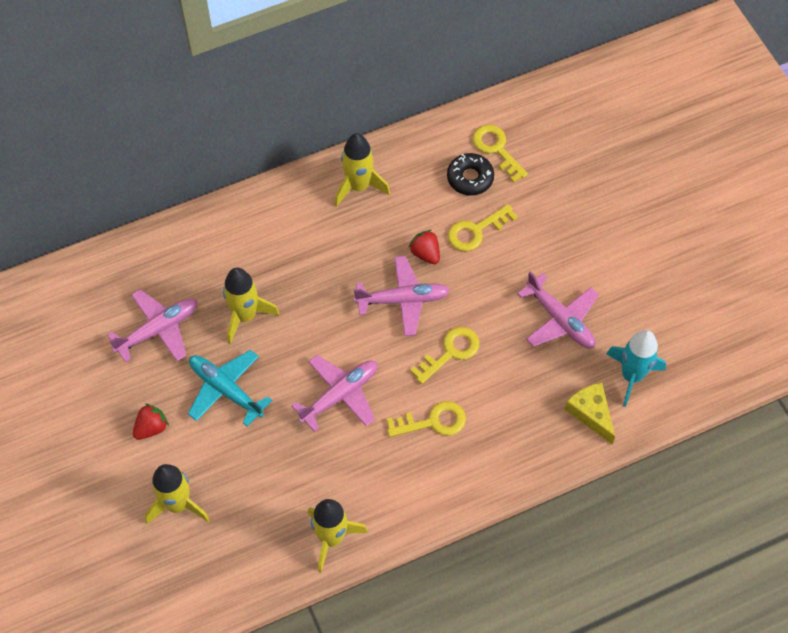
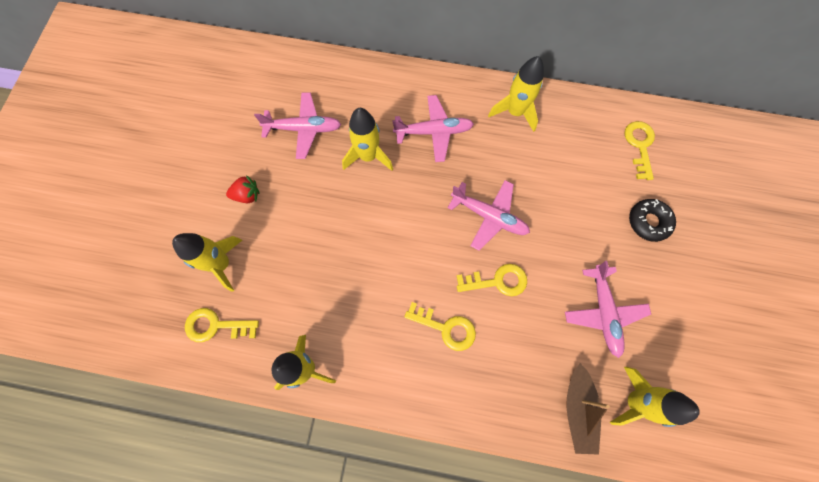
camera: 35 degrees right, 10 degrees up
(226, 389) = (316, 201): turquoise plane -> none
(340, 395) = (392, 259): pink plane -> pink plane (434, 132)
(425, 253) = (530, 192): red strawberry -> none
(470, 178) = (604, 155): black donut -> black donut (648, 222)
(476, 230) = (582, 198): yellow key -> yellow key (216, 325)
(591, 413) = (578, 409): yellow cheese -> brown boat
(631, 376) = (634, 401): turquoise rocket -> yellow rocket

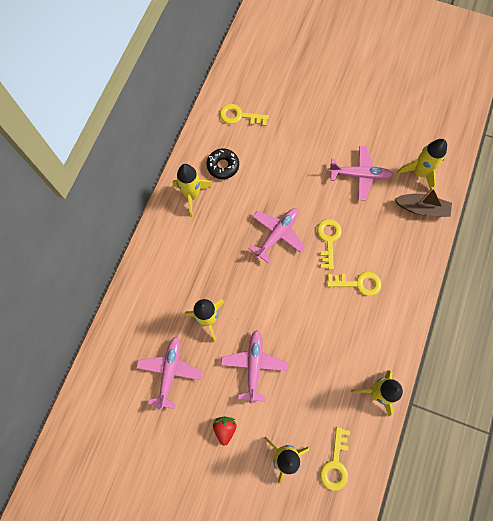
camera: 80 degrees left, 0 degrees up
(434, 132) = (196, 262): pink plane -> pink plane (254, 365)
(445, 328) = (358, 283): yellow key -> yellow key turned 60 degrees clockwise
(648, 222) = (299, 128): black donut -> black donut (223, 166)

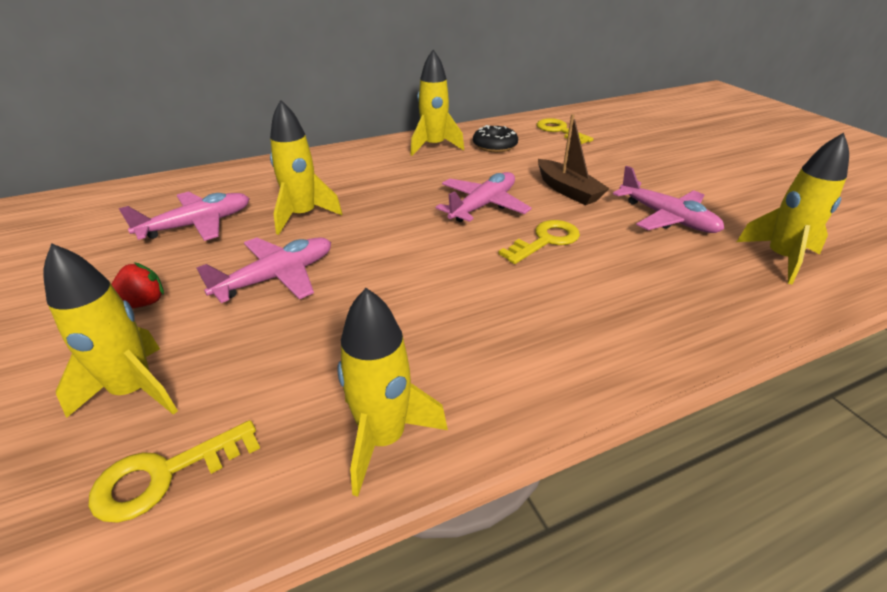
camera: 45 degrees right, 35 degrees down
(277, 234) = (483, 205): pink plane -> pink plane turned 45 degrees counterclockwise
(358, 283) = (535, 298): yellow key -> none
(422, 208) = (749, 290): brown boat -> brown boat (568, 190)

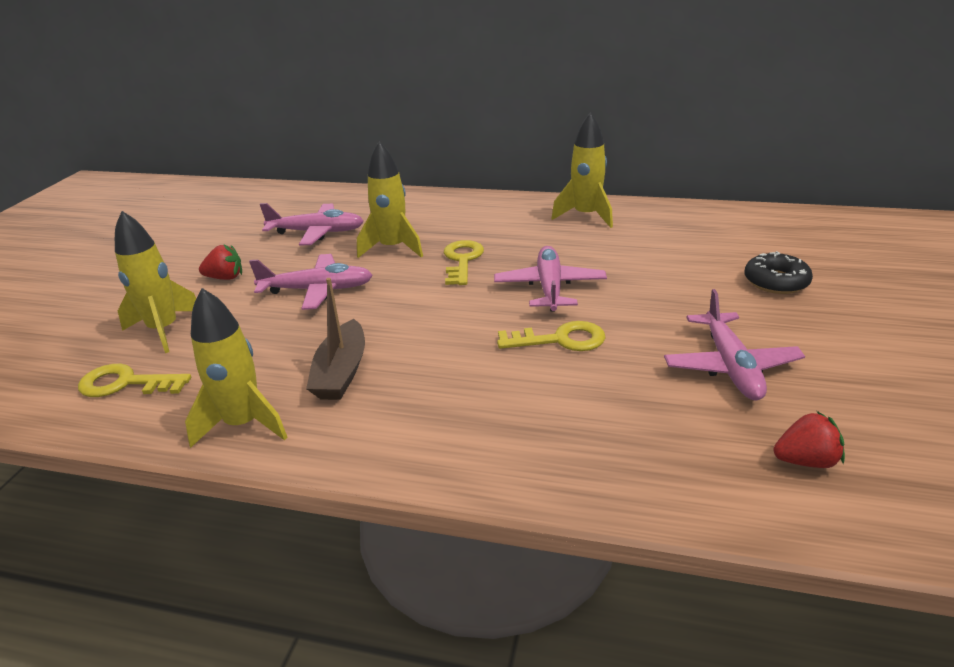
camera: 40 degrees right, 5 degrees down
(483, 205) = (550, 288): pink plane -> pink plane turned 75 degrees counterclockwise
(495, 145) = (651, 231): black donut -> black donut (776, 282)
(559, 131) = (755, 234): yellow key -> yellow key (462, 260)
(568, 190) = (660, 301): brown boat -> brown boat (341, 372)
(781, 258) = (805, 461): yellow rocket -> red strawberry

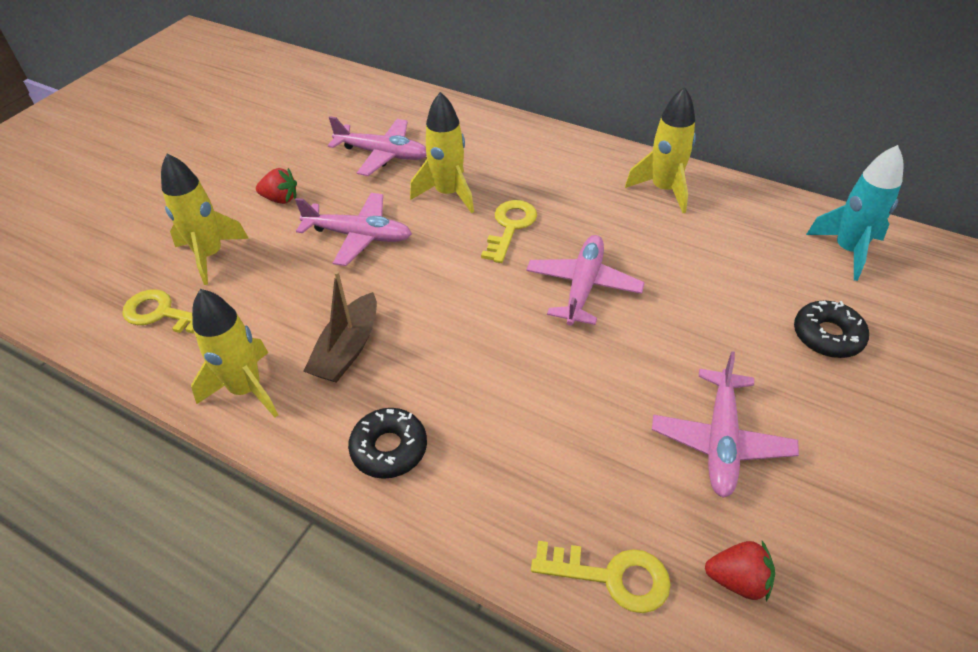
camera: 15 degrees right, 15 degrees up
(419, 438) = (389, 448): none -> black donut
(560, 340) = (564, 360): yellow key -> yellow key (611, 576)
(758, 228) = (847, 250): none -> turquoise rocket

